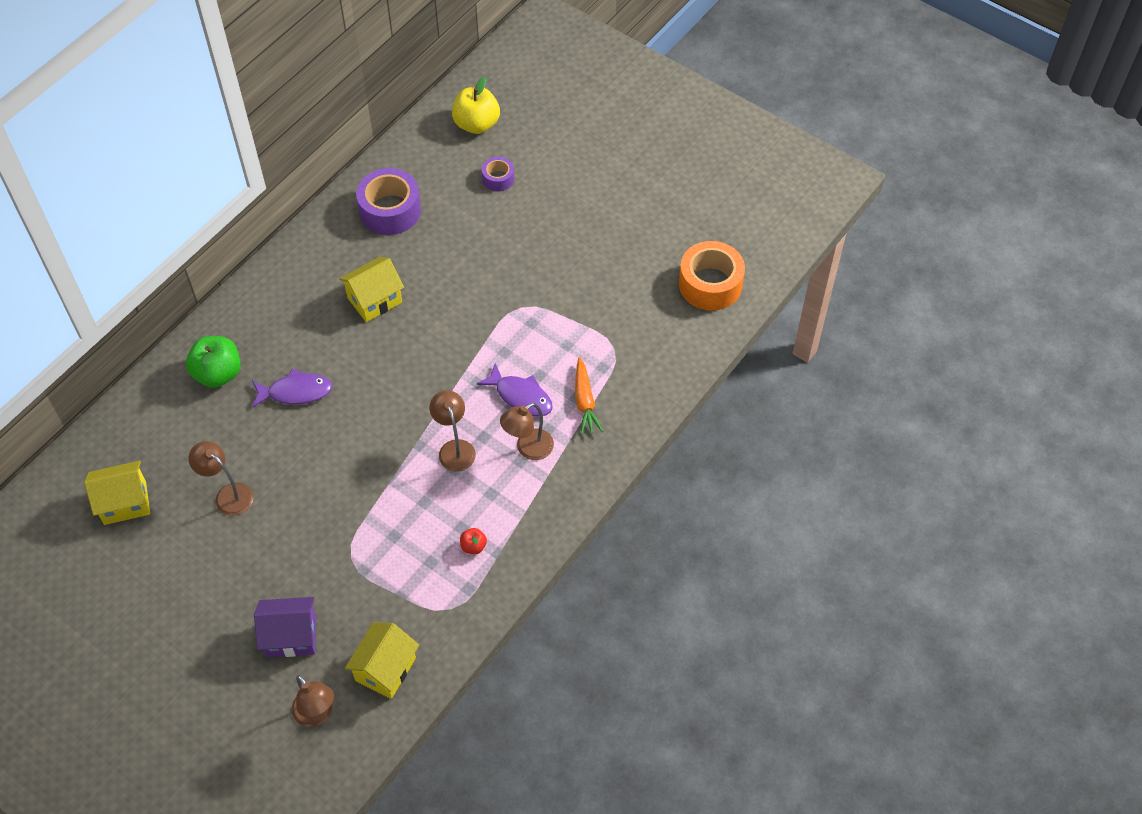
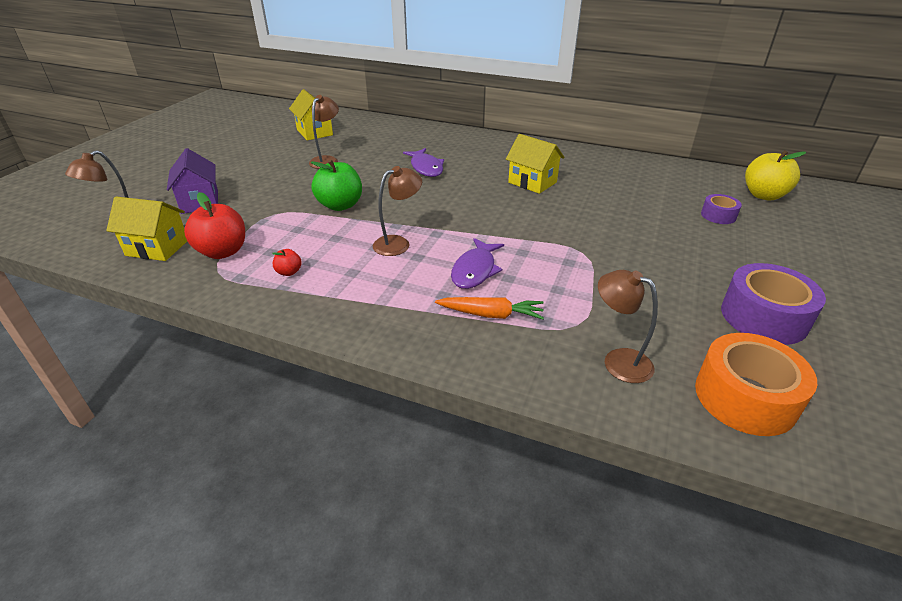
camera: 75 degrees right, 20 degrees down
(218, 373) = (428, 141): green apple -> green apple (340, 205)
(390, 210) = (626, 174): purple tape -> purple tape (764, 317)
(415, 605) = (223, 252): none -> red apple
(528, 449) = (413, 286): brown lamp -> brown lamp (618, 361)
(585, 401) = (491, 314): orange carrot -> orange carrot turned 150 degrees counterclockwise

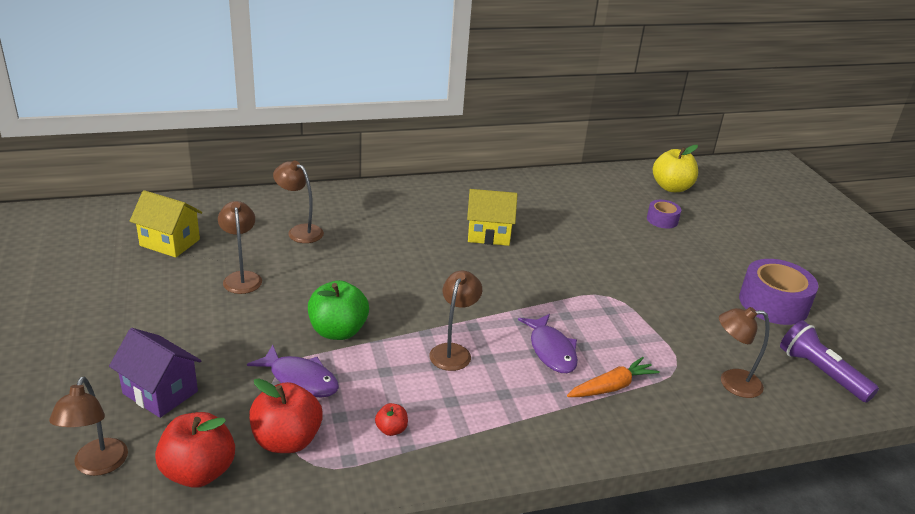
camera: 40 degrees left, 5 degrees down
(157, 248) = (199, 472): yellow house -> red apple
(398, 146) = (300, 231): none -> brown lamp
(426, 168) = (367, 251): purple fish -> purple fish (300, 379)
(745, 397) = (821, 373): orange tape -> purple flashlight

